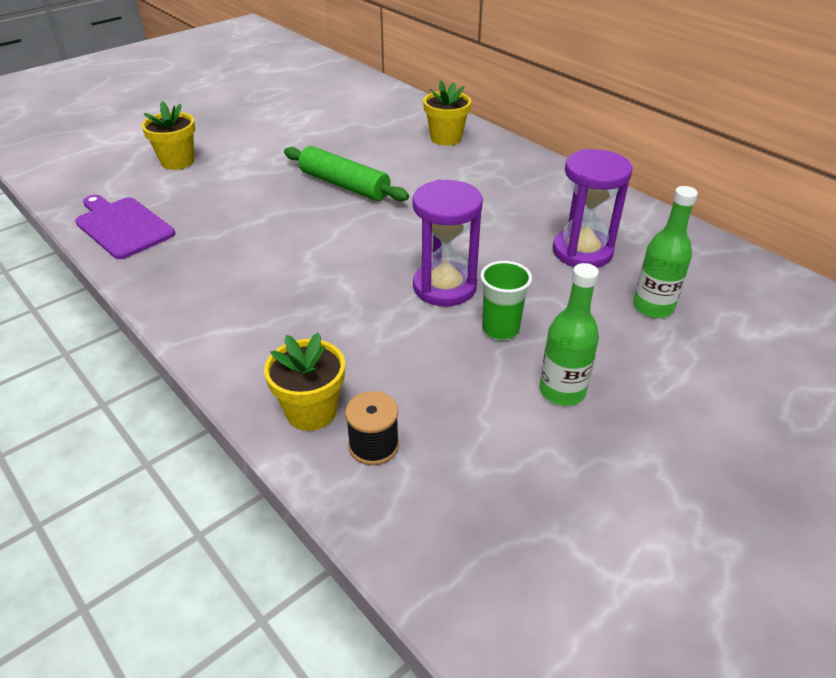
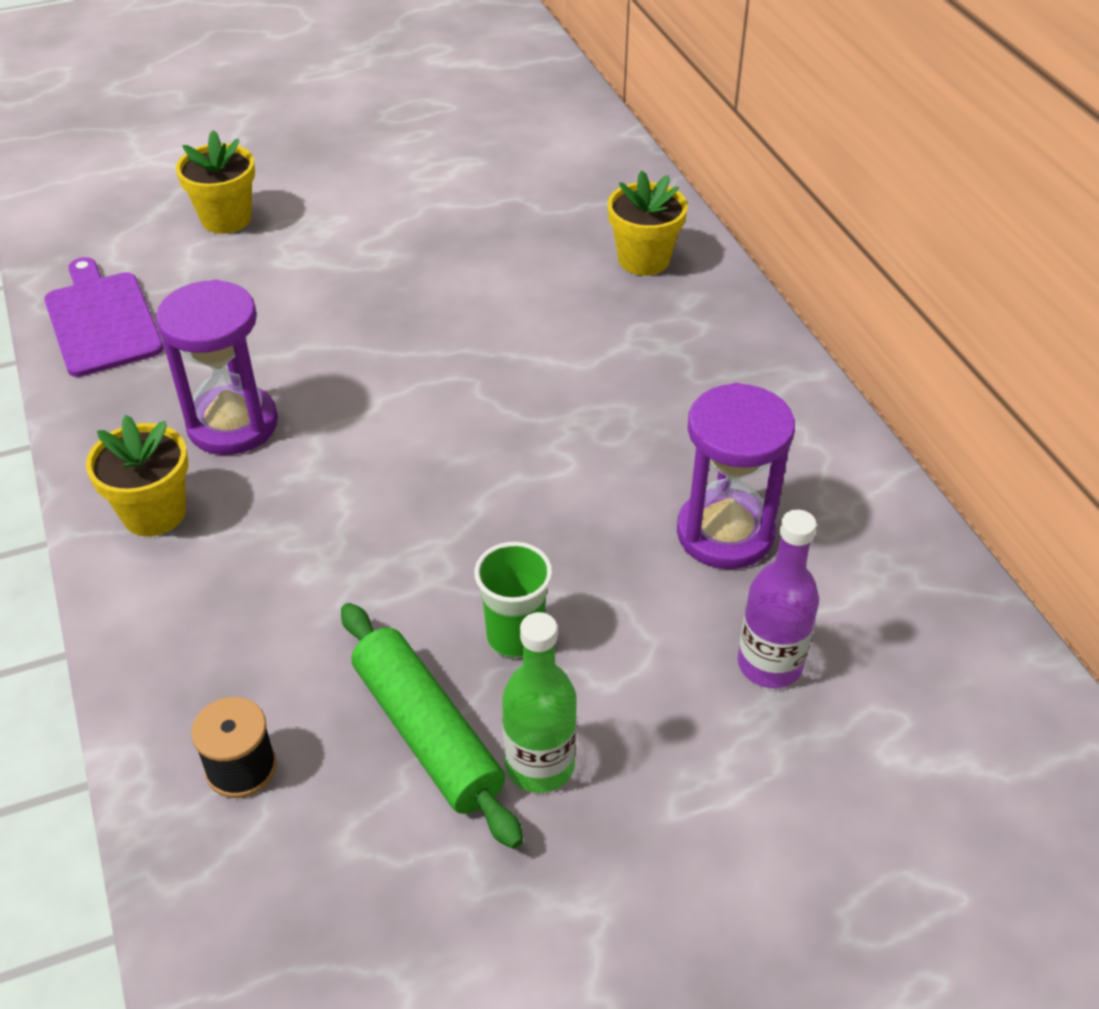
camera: 20 degrees right, 5 degrees up
(311, 411) = (191, 691): yellow flower pot -> yellow flower pot (154, 513)
(344, 185) = (437, 318): green rolling pin -> green rolling pin (427, 734)
(444, 287) = (479, 541): purple hourglass -> purple hourglass (232, 424)
(653, 307) = (769, 664): green bottle -> purple bottle

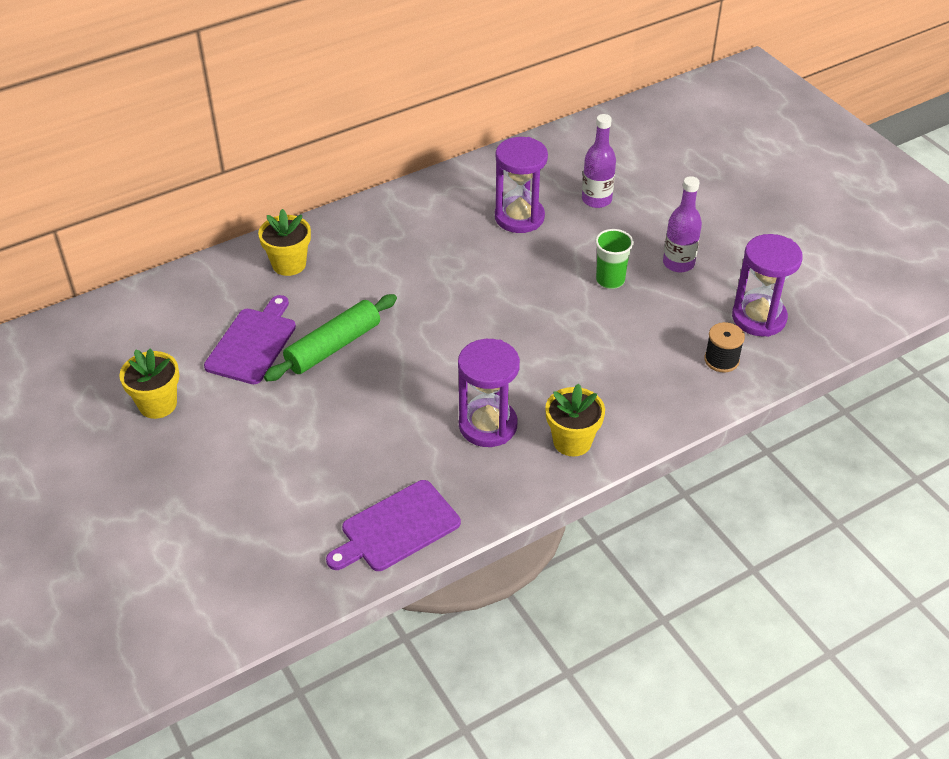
camera: 100 degrees left, 0 degrees up
(226, 219) = (259, 490): yellow flower pot -> yellow flower pot (157, 404)
(332, 873) = (759, 318): none -> purple hourglass
(427, 734) = (677, 301): green rolling pin -> green rolling pin (333, 346)
(485, 223) = (253, 343): none -> purple cutting board
(540, 765) = (678, 263): green bottle -> purple bottle

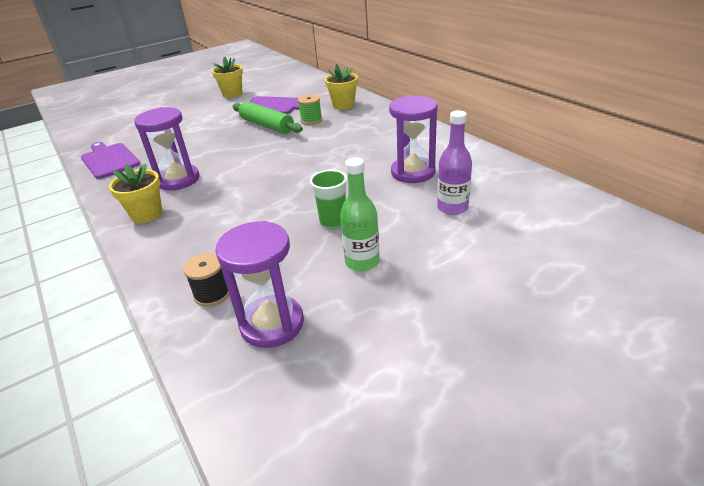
camera: 90 degrees right, 10 degrees down
(334, 298) = (311, 120): none -> green spool
(678, 263) = (362, 262): purple bottle -> green bottle

